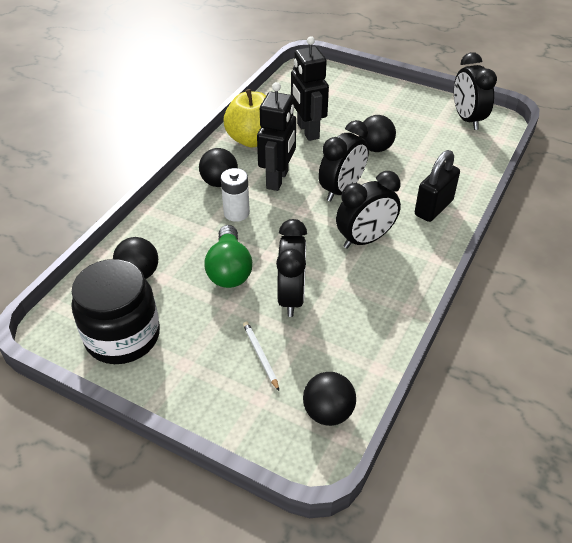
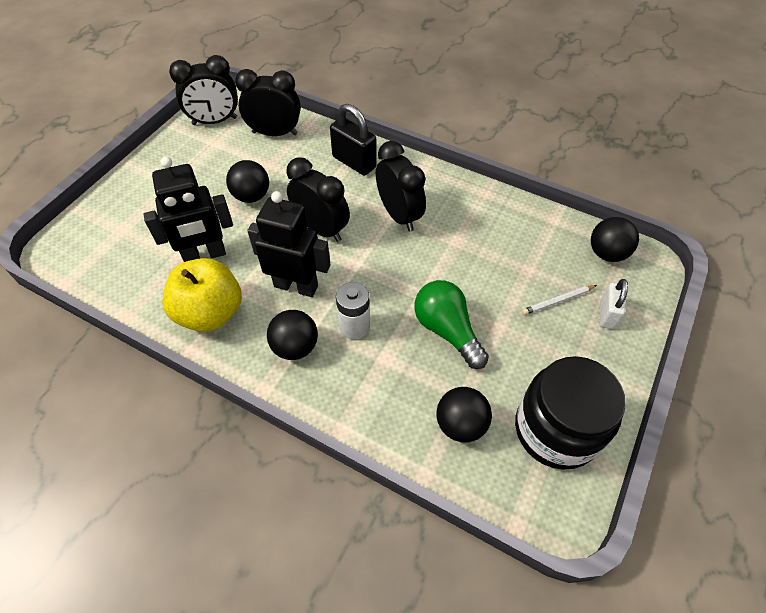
camera: 90 degrees left, 10 degrees up
(229, 269) = (447, 330): green light bulb -> green light bulb turned 120 degrees counterclockwise
(242, 397) = (606, 314): none -> white padlock
(291, 297) = (481, 276): black clock -> black clock (275, 133)

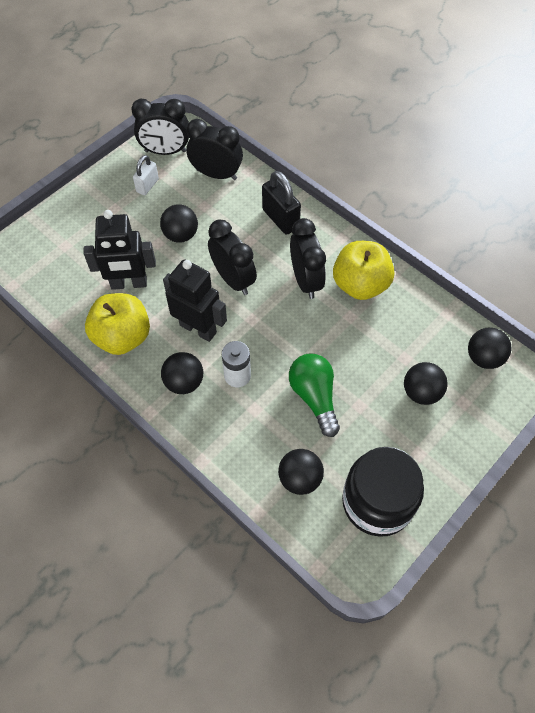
camera: 15 degrees right, 5 degrees up
(456, 208) = (360, 284): none -> yellow apple
(558, 301) = (421, 392): white pencil -> black ball
(606, 314) = (460, 414): white padlock -> white padlock (147, 185)

